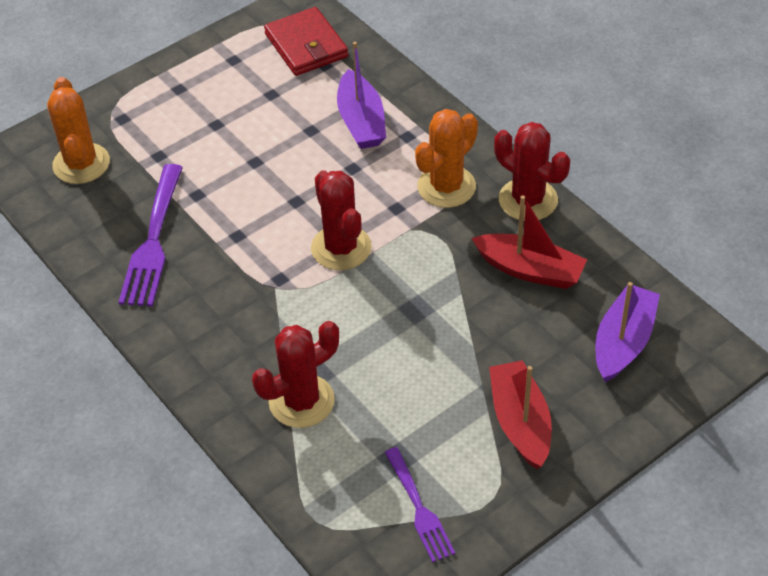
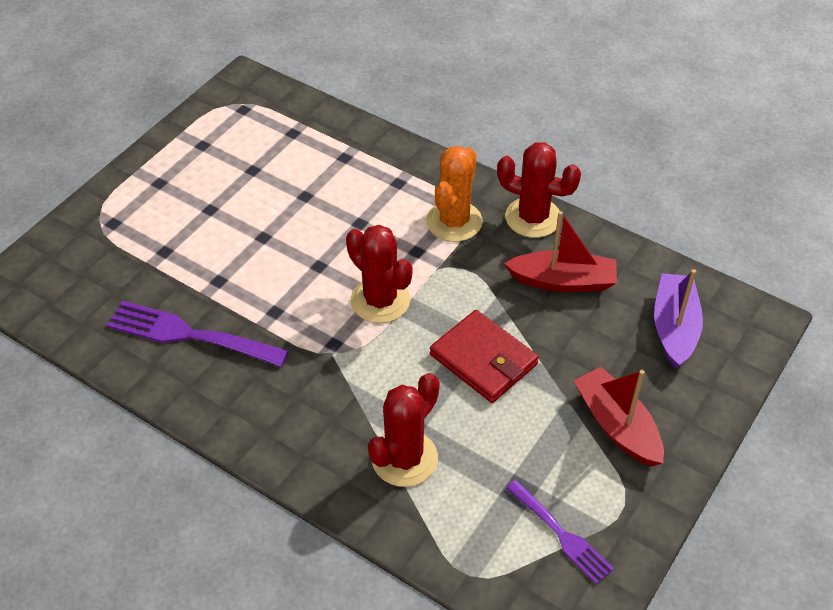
camera: 20 degrees left, 0 degrees up
(81, 164) = (87, 276): orange cactus -> none
(153, 240) = (191, 335): purple fork -> purple fork turned 120 degrees clockwise
(306, 45) = (267, 118): red wallet -> red wallet (483, 359)
(361, 121) = (349, 178): purple boat -> none

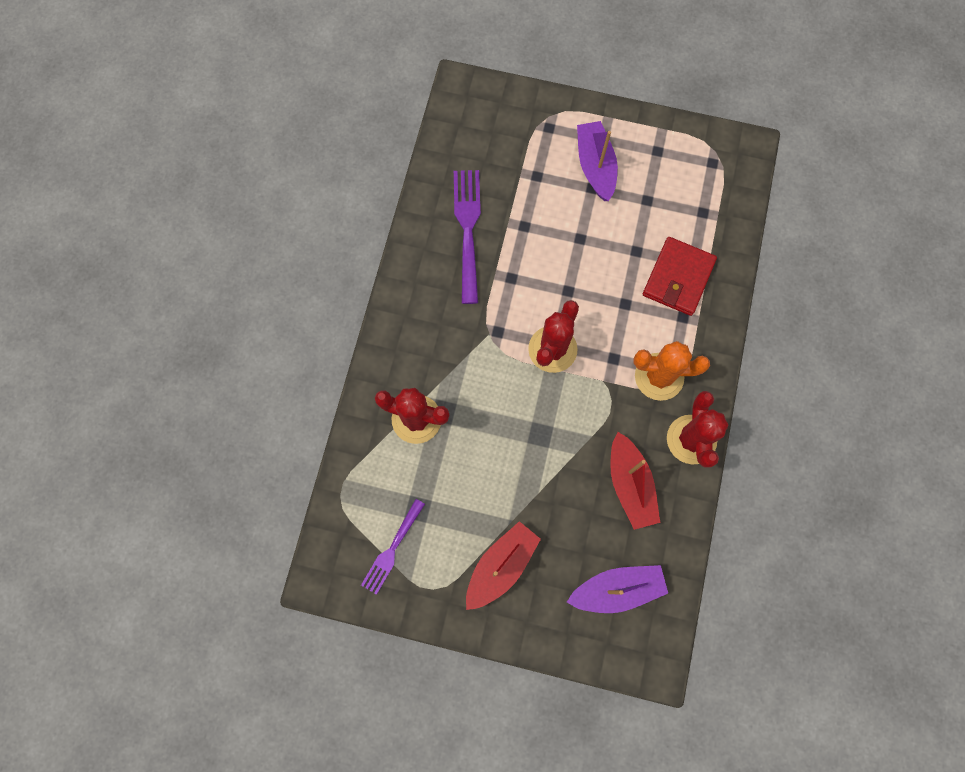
camera: 70 degrees right, 25 degrees up
(186, 199) = (595, 166): none -> purple boat
(483, 359) = (525, 446): red wallet -> red wallet (678, 278)

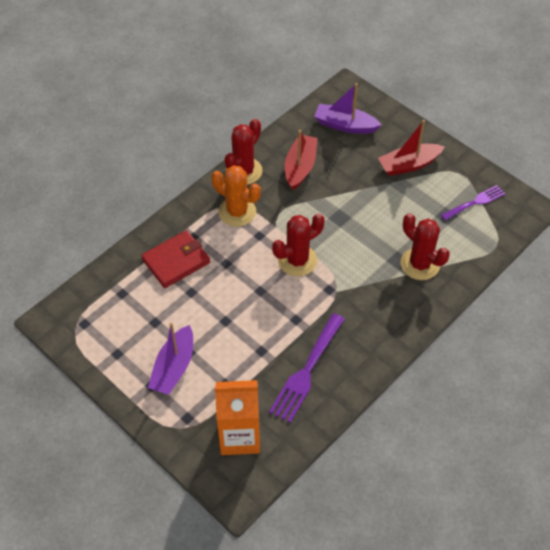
camera: 150 degrees left, 20 degrees down
(491, 136) = (239, 436): none -> orange carton

